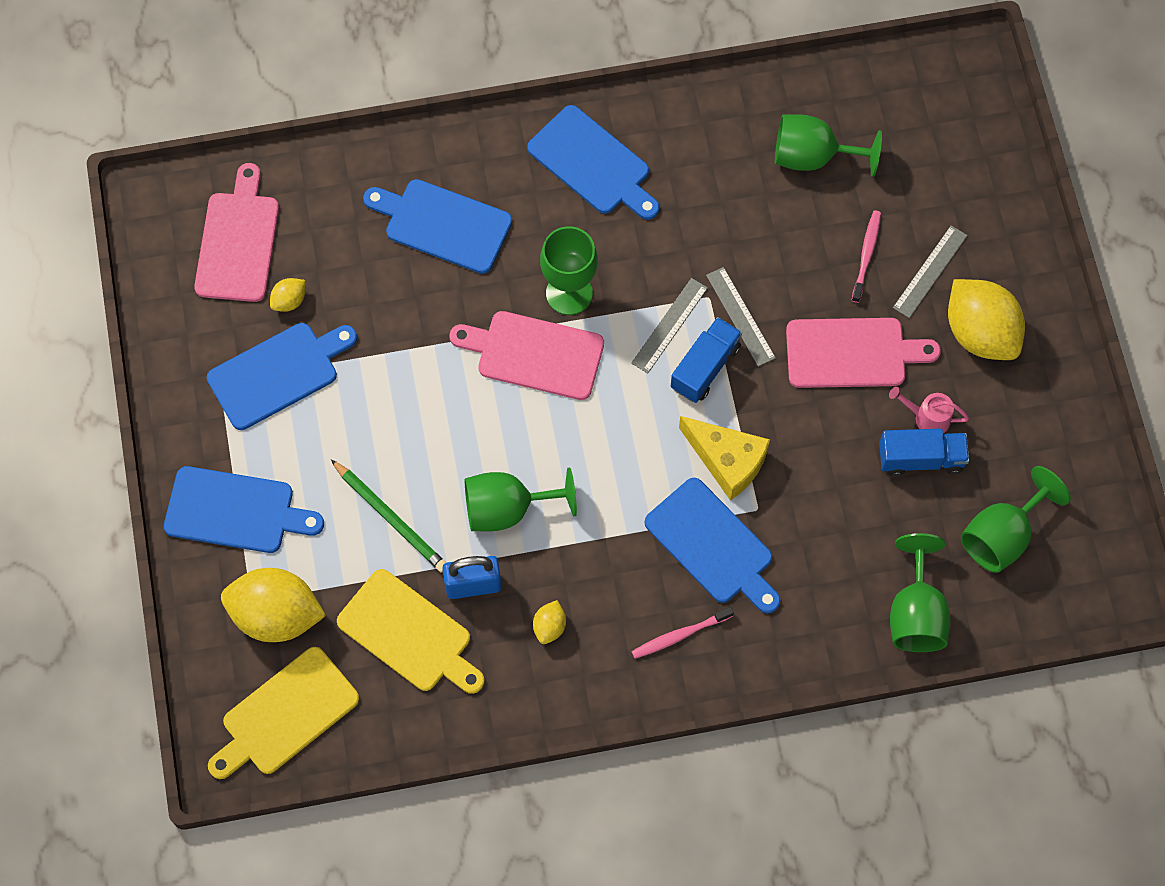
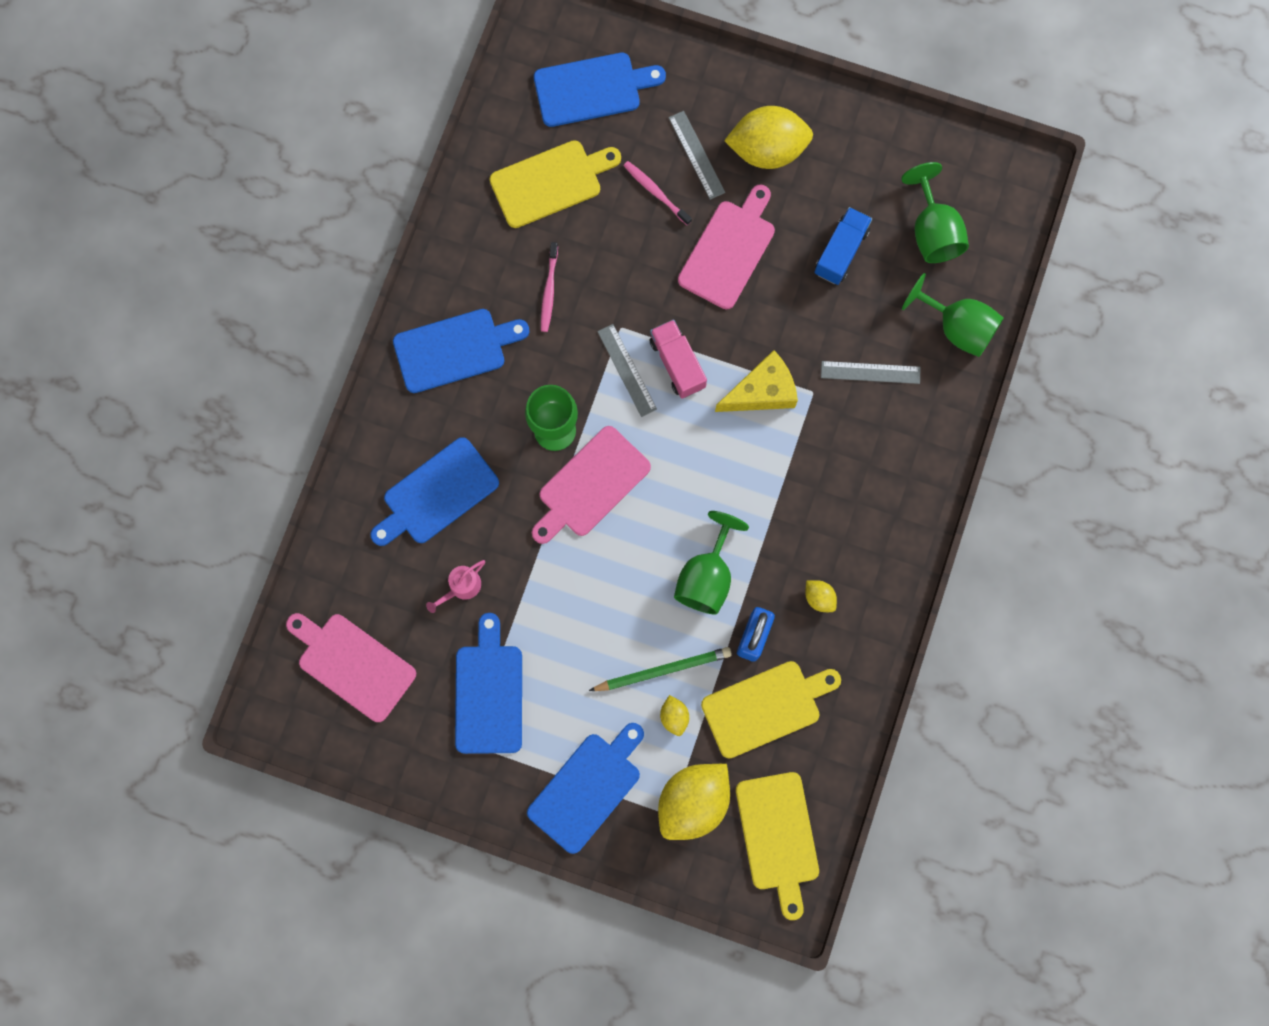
camera: 60 degrees left, 10 degrees up
(289, 301) = (430, 651): yellow lemon -> yellow lemon (674, 716)
(679, 635) = (879, 506): pink toothbrush -> pink toothbrush (549, 291)
(705, 367) = (677, 364): blue truck -> pink truck
(713, 545) = (823, 441): blue cutting board -> blue cutting board (592, 89)
(740, 316) = (651, 313): grey ruler -> grey ruler (870, 372)
(813, 157) = (550, 182): green goblet -> yellow cutting board
(927, 418) = (811, 228): pink watering can -> pink watering can (461, 587)

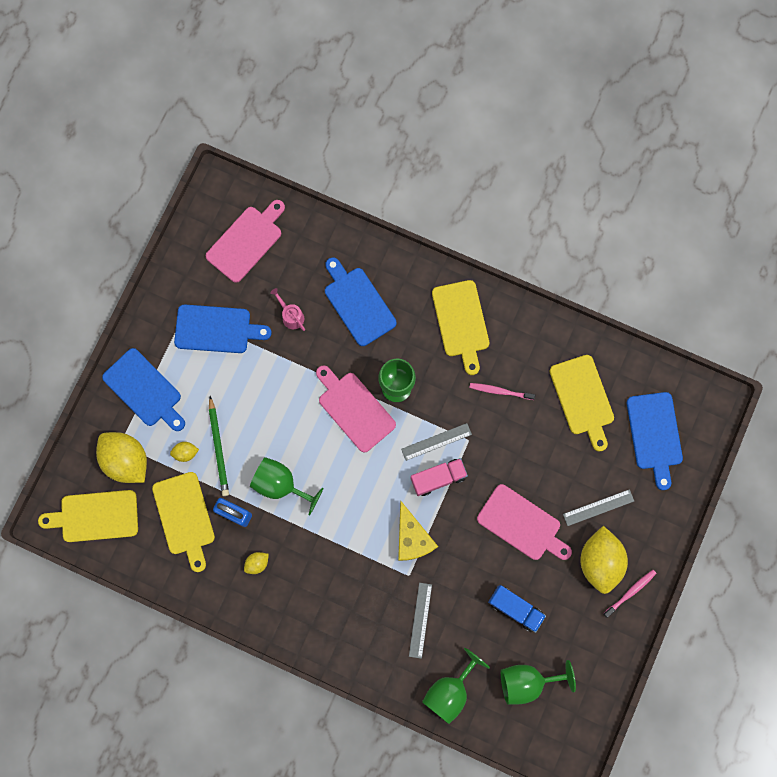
camera: 95 degrees right, 0 degrees up
(454, 349) = (461, 322): blue cutting board -> yellow cutting board
(655, 192) = (571, 474): pink toothbrush -> pink toothbrush (630, 592)

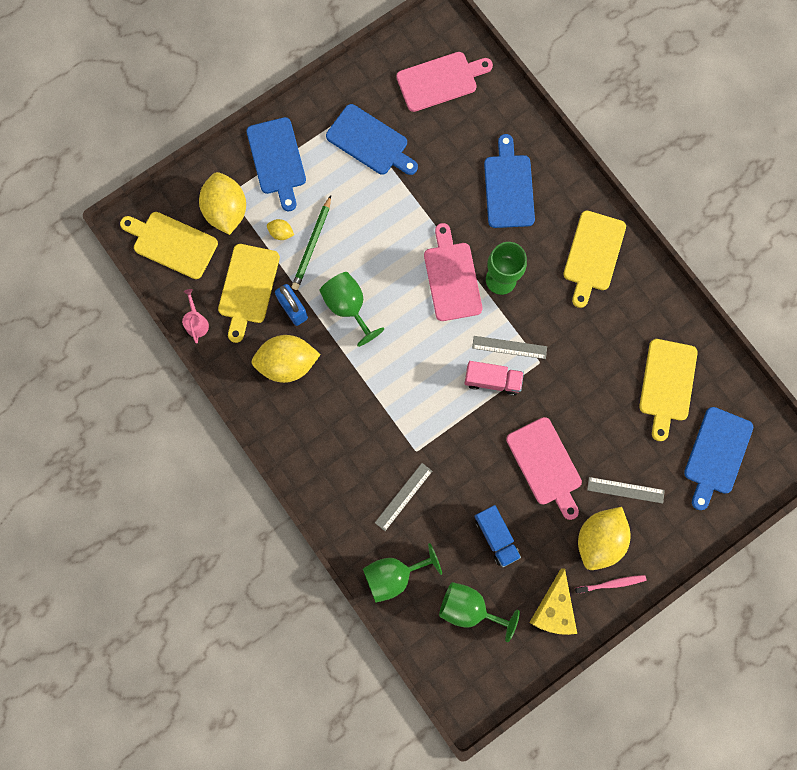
camera: 30 degrees right, 0 degrees up
(257, 563) = (287, 363): yellow lemon -> yellow lemon, size x2.25
(291, 316) = (442, 166): pink watering can -> pink watering can (196, 322)
(412, 538) = (438, 420): yellow cheese -> yellow cheese (554, 609)
(499, 391) = (593, 335): pink toothbrush -> none

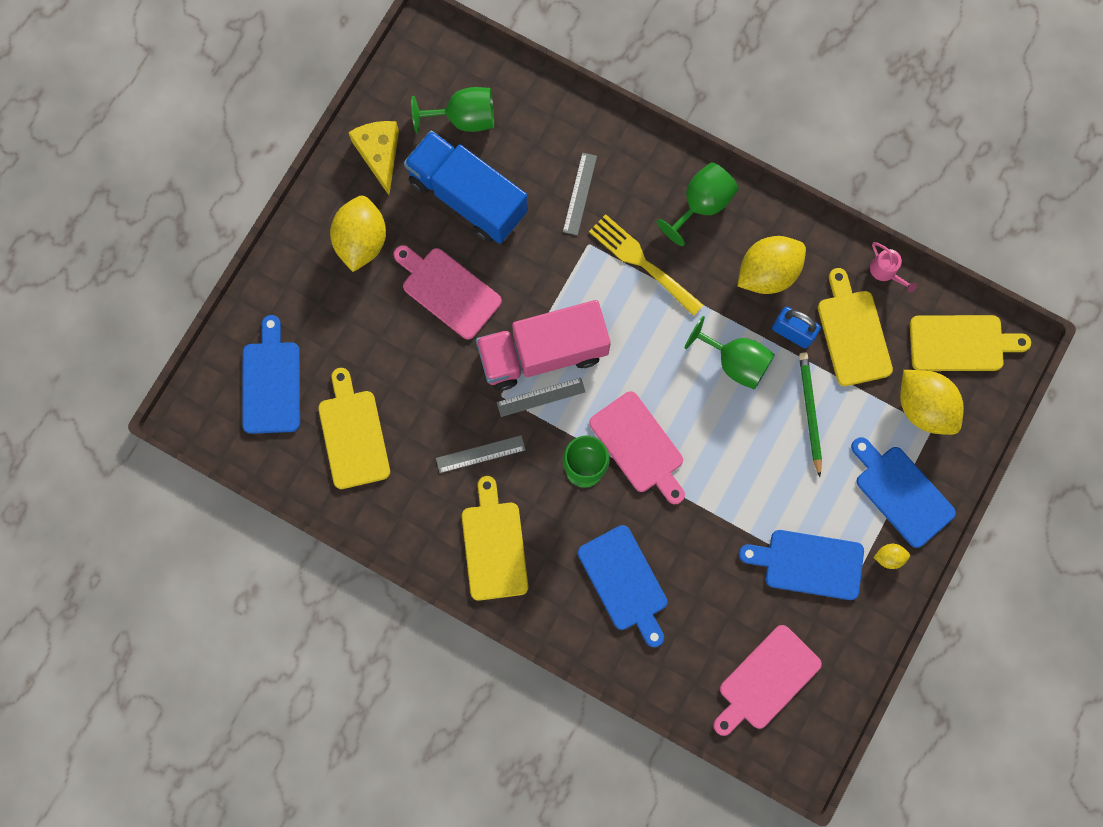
camera: 155 degrees right, 0 degrees up
(281, 233) = (850, 410): yellow lemon -> yellow lemon (889, 557)
(380, 416) = (642, 262): none -> yellow fork
(394, 575) = (553, 116): green goblet -> green goblet (701, 205)
(492, 380) = (543, 353): pink truck -> pink truck, size x1.90
(496, 536) = (468, 197): blue truck -> blue truck, size x1.90
(612, 583) = (331, 204): pink toothbrush -> none
(625, 490) = (354, 302): grey ruler -> grey ruler (480, 454)

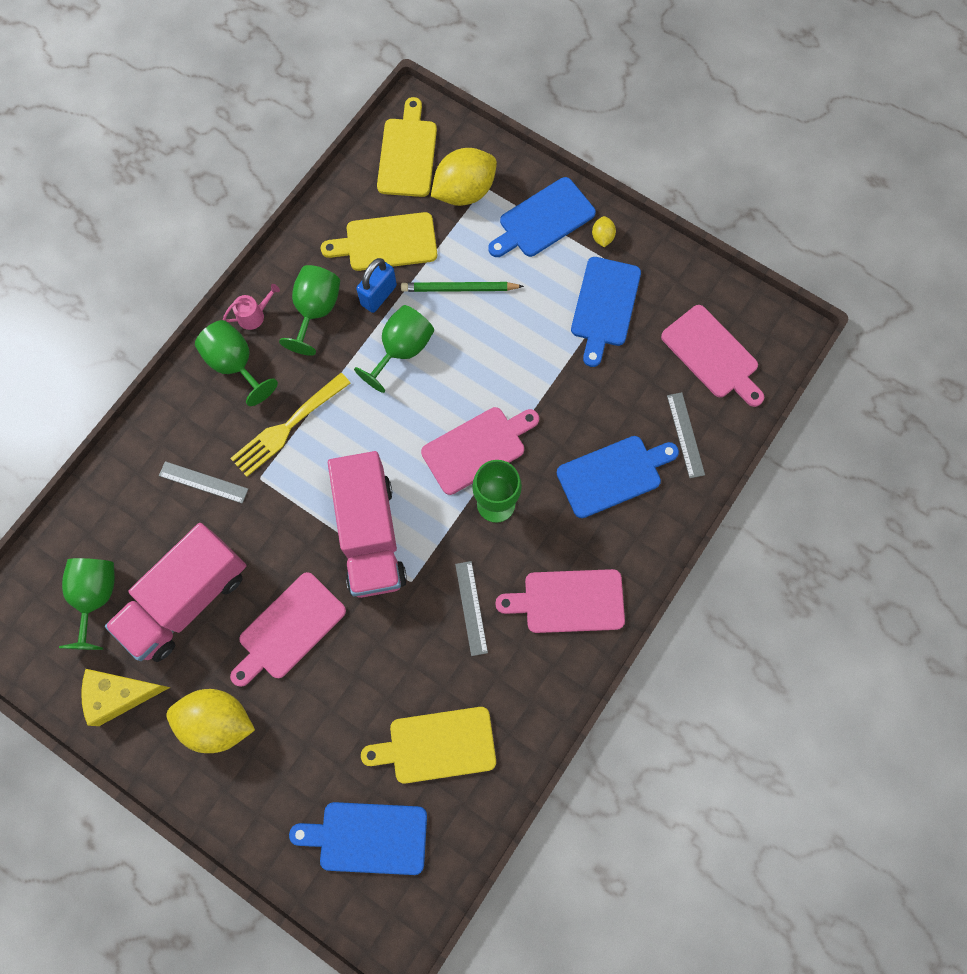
camera: 85 degrees left, 5 degrees down
(468, 197) = (187, 599): blue truck -> pink truck
(494, 545) = (568, 601): yellow cutting board -> pink cutting board
(541, 397) = (417, 540): grey ruler -> grey ruler (685, 435)
(767, 273) = (316, 311): yellow lemon -> green goblet
(886, 271) = (330, 207): pink watering can -> pink watering can (254, 315)

